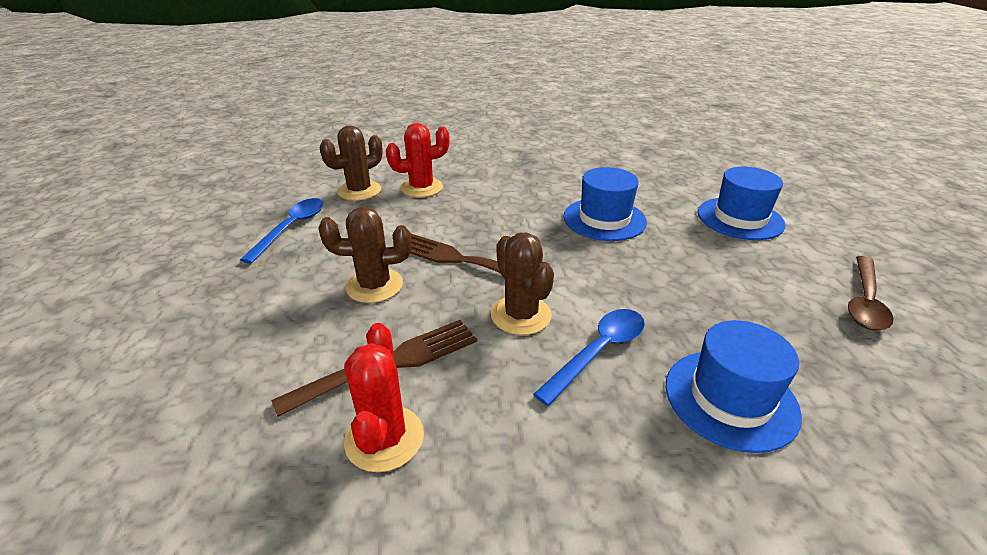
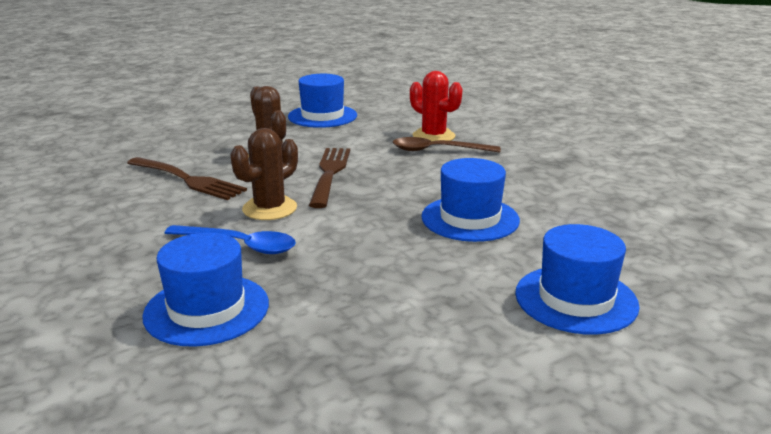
camera: 65 degrees right, 10 degrees down
(291, 228) = (322, 116): blue spoon -> blue hat
(359, 191) = (400, 119): brown cactus -> none
(384, 438) = (121, 194): red cactus -> none
(864, 301) = (442, 399): brown spoon -> brown spoon (437, 150)

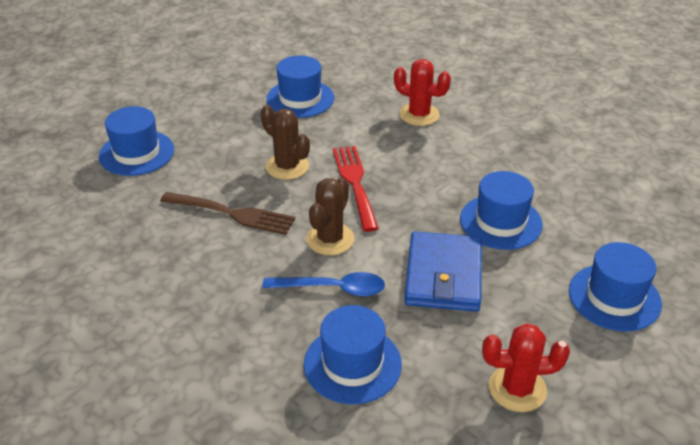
camera: 15 degrees left, 15 degrees up
(139, 133) = (136, 153): none -> blue hat
(330, 174) = (355, 183): brown fork -> red fork
(372, 252) = (443, 276): none -> blue wallet
(391, 366) = (517, 389): none -> red cactus
(437, 150) = (432, 135): brown spoon -> none

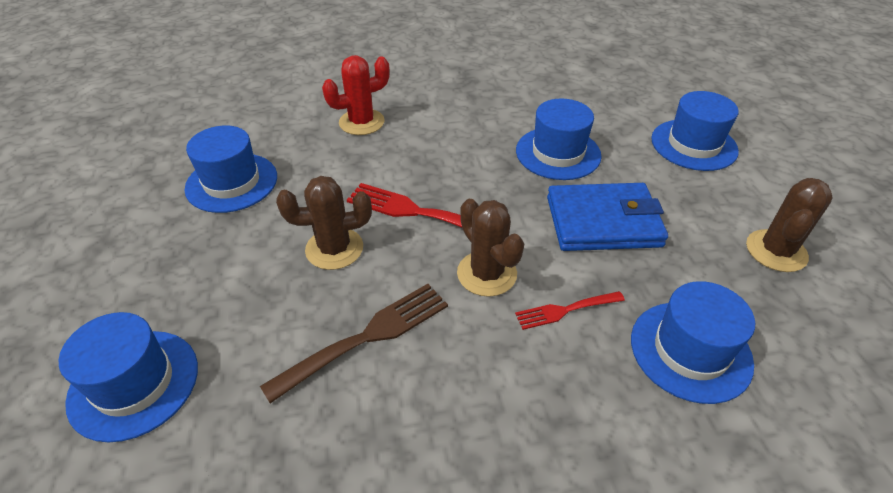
camera: 55 degrees left, 5 degrees up
(332, 288) = (565, 310): blue spoon -> red fork
(443, 276) = (603, 222): blue wallet -> blue wallet turned 45 degrees counterclockwise
(517, 389) = (776, 251): red cactus -> brown cactus

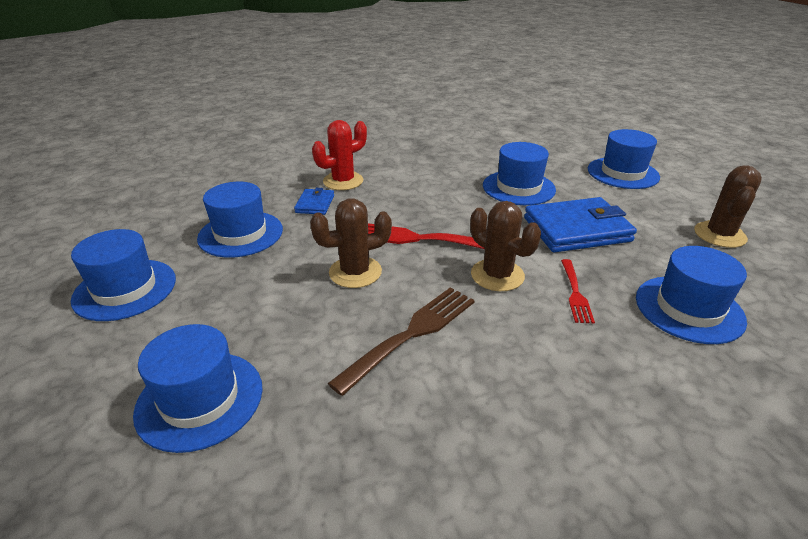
camera: 10 degrees left, 10 degrees down
(99, 239) = (125, 289): none -> blue hat
(321, 151) = (315, 204): none -> blue wallet
(565, 310) = (575, 293): red fork -> red fork turned 60 degrees counterclockwise

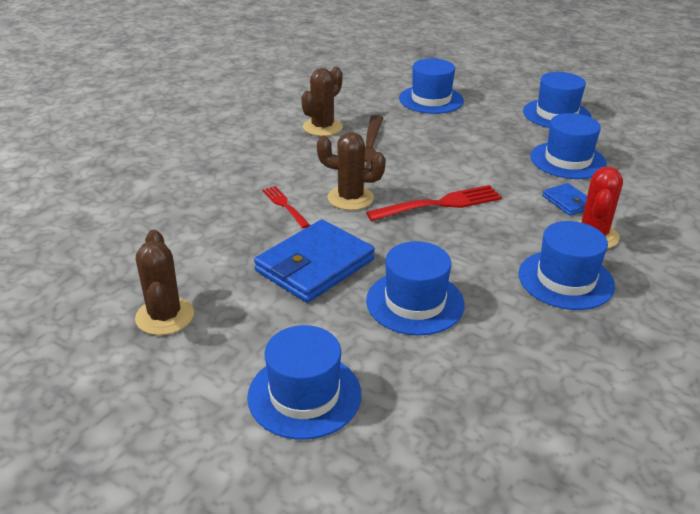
camera: 145 degrees right, 0 degrees up
(355, 272) = (448, 166): brown cactus -> brown cactus (322, 127)
(689, 309) = (196, 223): blue hat -> blue hat (565, 280)

